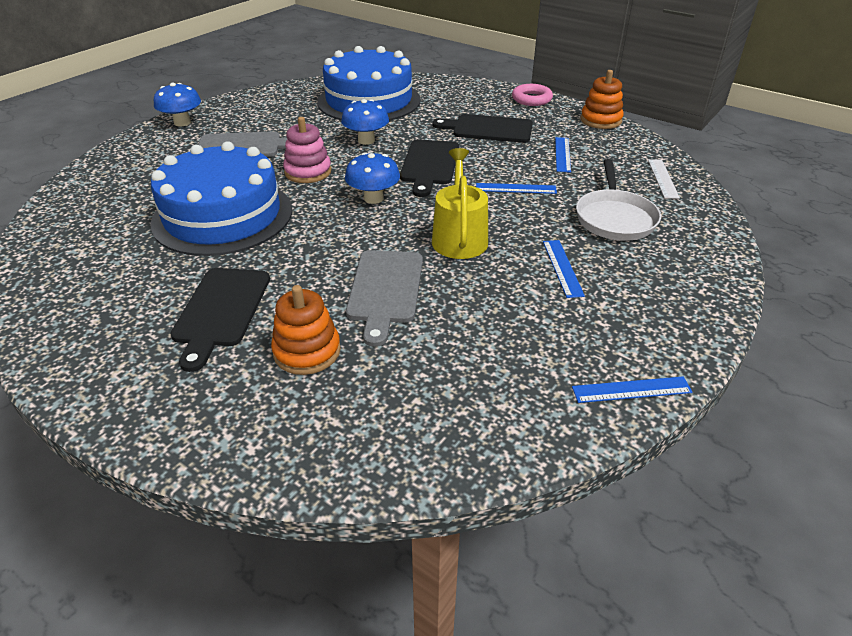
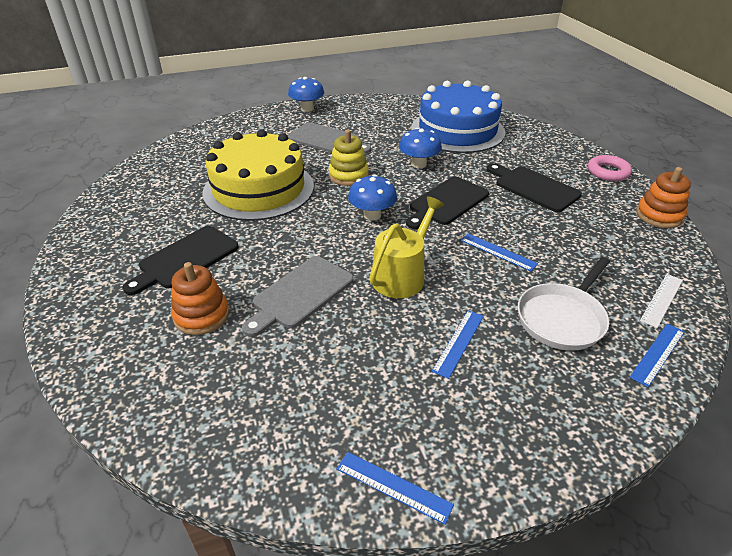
camera: 35 degrees right, 0 degrees up
(222, 216) = (258, 189): blue cake -> yellow cake
(308, 172) = (348, 175): pink stacking toy -> yellow stacking toy
(562, 154) = (579, 236): blue ruler -> blue ruler (657, 354)

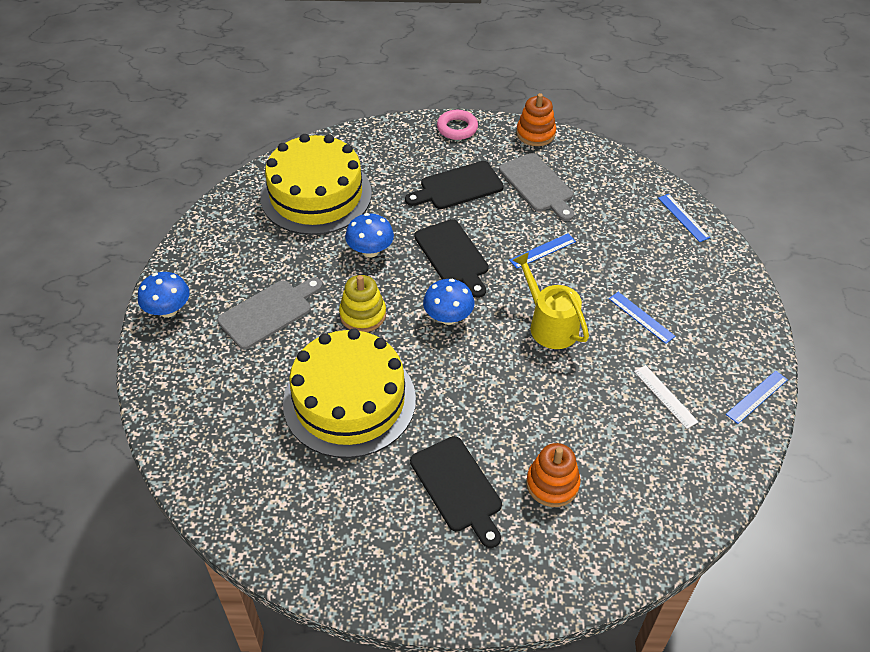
camera: 70 degrees left, 10 degrees up
(300, 294) = (548, 403): grey cutting board -> grey cutting board (537, 185)
(457, 130) = (316, 195): blue cake -> yellow cake
(562, 318) = (634, 248): white pan -> none
(661, 300) = (633, 187): white ruler -> white ruler (665, 396)

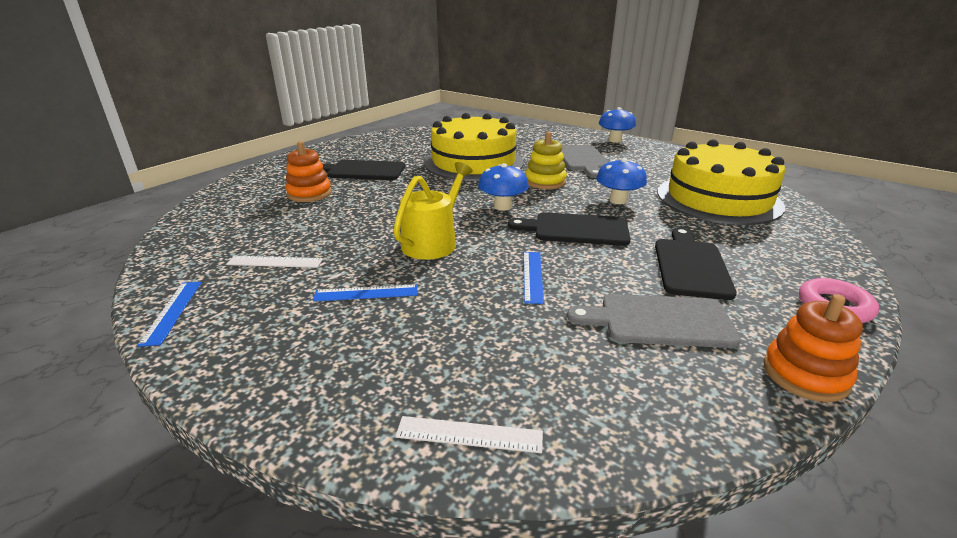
camera: 125 degrees right, 20 degrees down
(550, 325) = (433, 242): yellow watering can -> yellow watering can turned 60 degrees counterclockwise
(683, 217) = (469, 434): blue ruler -> white ruler

